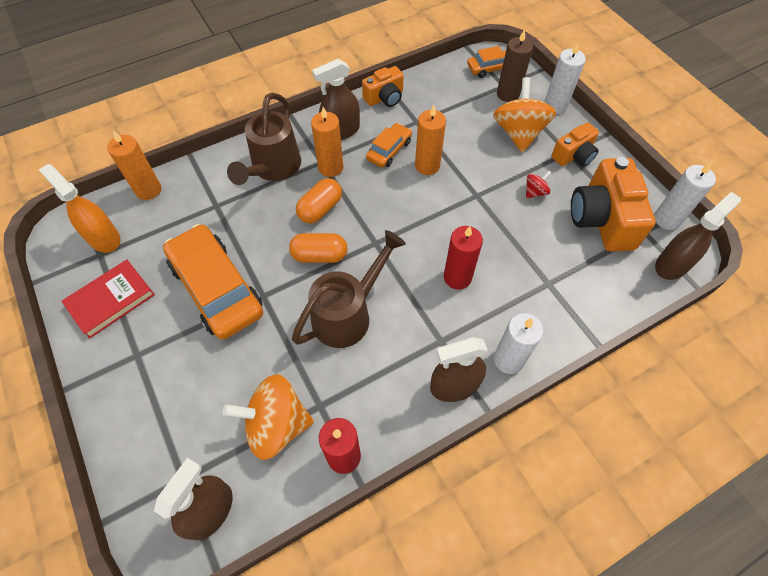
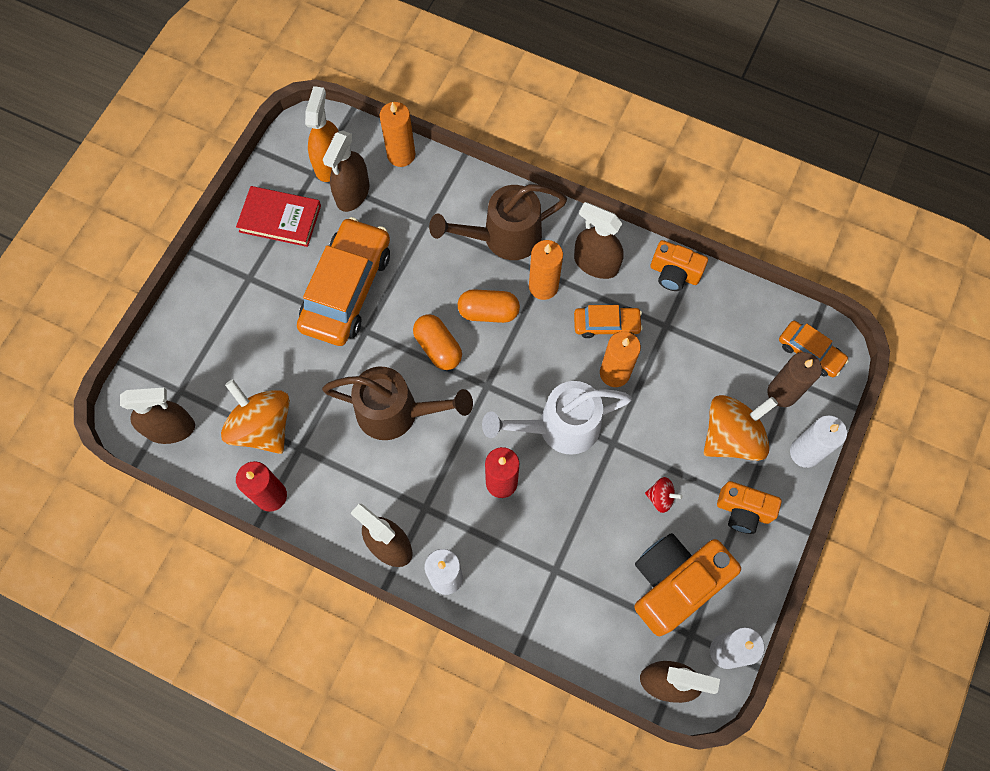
camera: 55 degrees right, 10 degrees up
(144, 237) = (352, 193): none -> brown spray bottle
(442, 218) = (559, 427): none -> white watering can

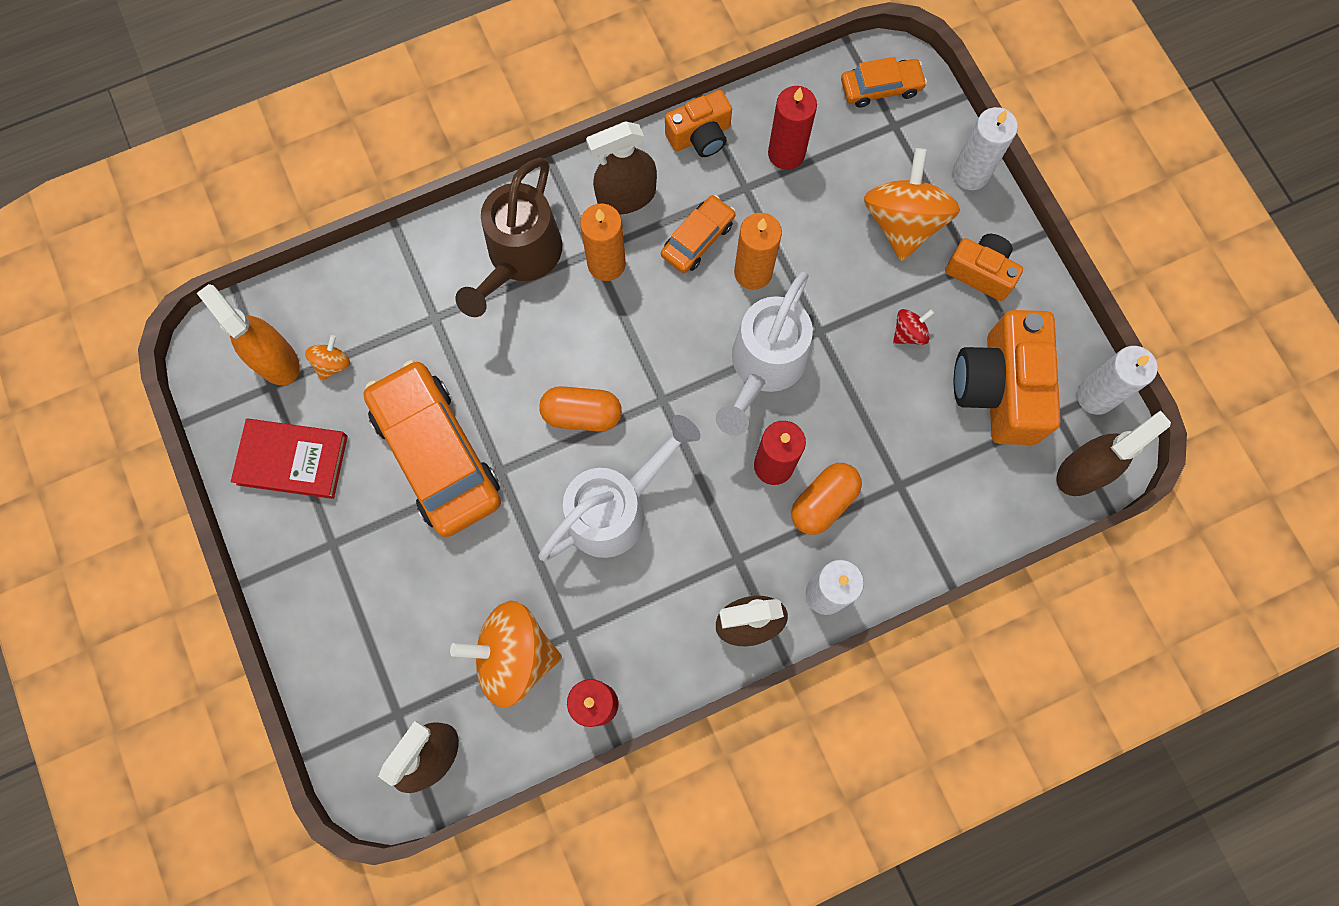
camera: 50 degrees left, 5 degrees up
(280, 218) = (292, 460): red book -> red book turned 45 degrees clockwise
(352, 193) = (332, 364): brown spray bottle -> orange spinning top
(396, 412) = (615, 509): brown watering can -> white watering can
(401, 155) = (334, 282): orange candle -> none
(488, 312) = (587, 336): orange capsule -> orange capsule (823, 502)
(710, 331) = (786, 153): none -> red candle
(743, 511) = (980, 272): orange camera -> orange camera turned 120 degrees counterclockwise
(782, 393) = (898, 144): brown candle -> none

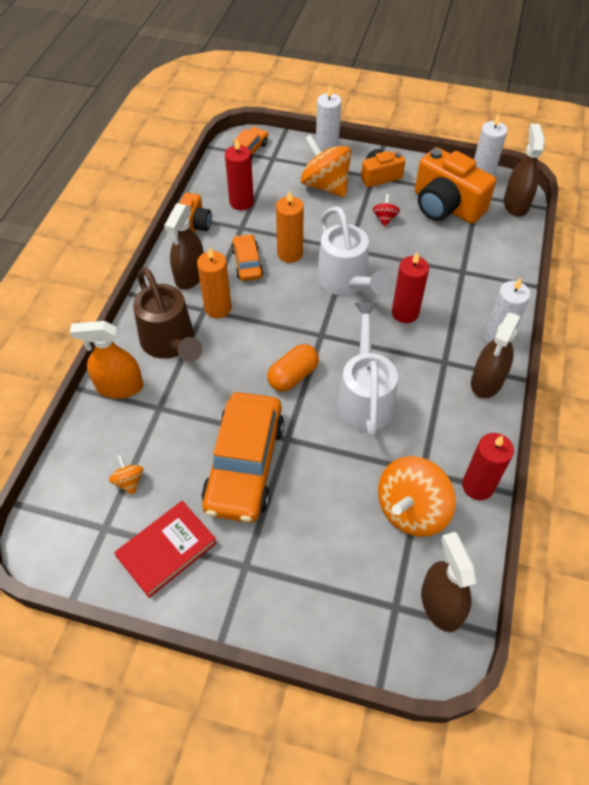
camera: 50 degrees left, 20 degrees down
(275, 360) = (91, 513): orange spray bottle -> orange spray bottle (119, 387)
(437, 454) = (244, 464): orange car -> orange car turned 90 degrees counterclockwise
(823, 502) = (444, 306): orange capsule -> none

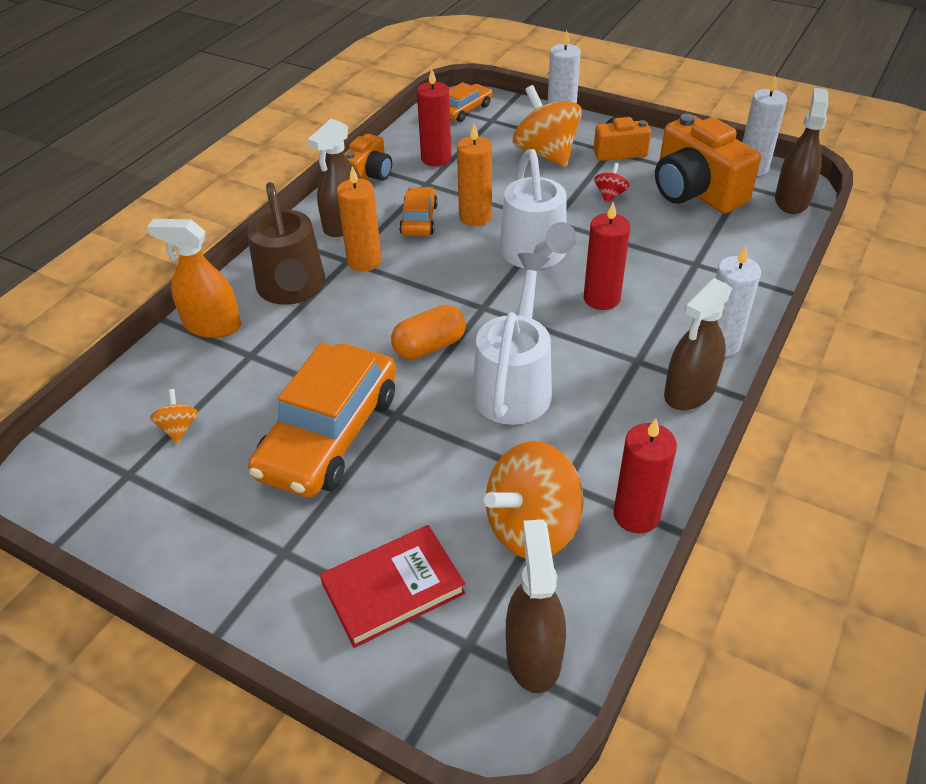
camera: 15 degrees right, 10 degrees down
(167, 550) = (191, 513): red book -> red book (393, 588)

